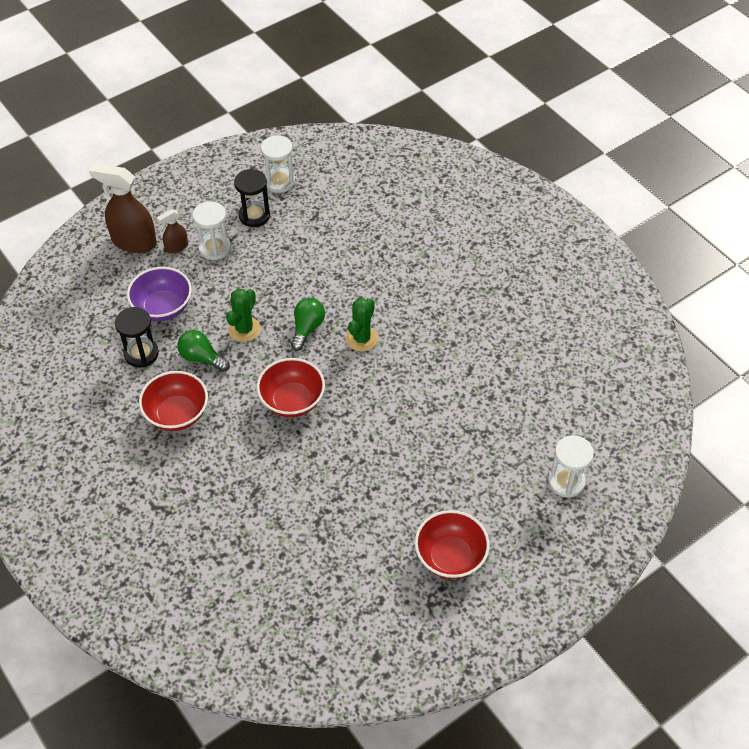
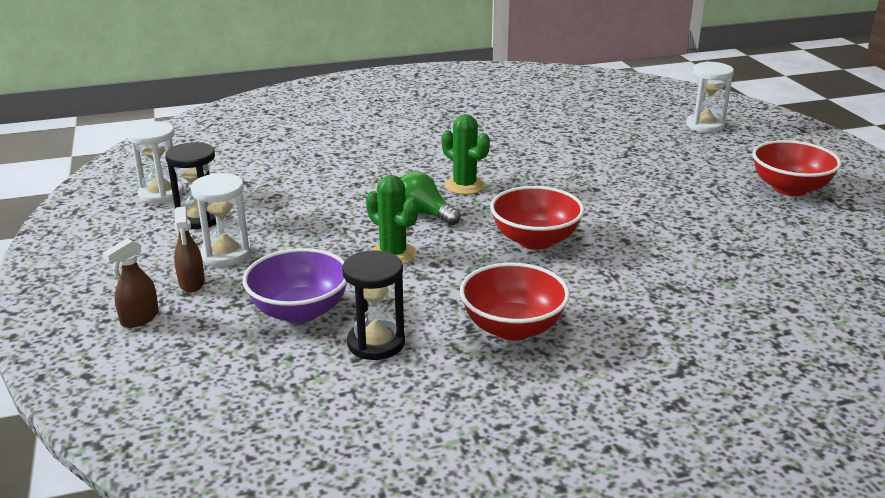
camera: 70 degrees left, 25 degrees down
(134, 242) = (139, 318): brown spray bottle -> brown spray bottle, size x0.51
(202, 358) = (421, 293): green light bulb -> none

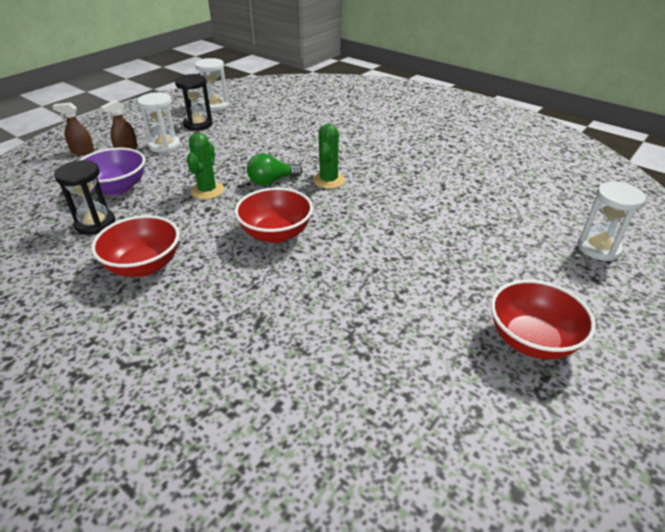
camera: 55 degrees right, 10 degrees up
(424, 214) = (272, 181): green light bulb -> green light bulb turned 120 degrees counterclockwise

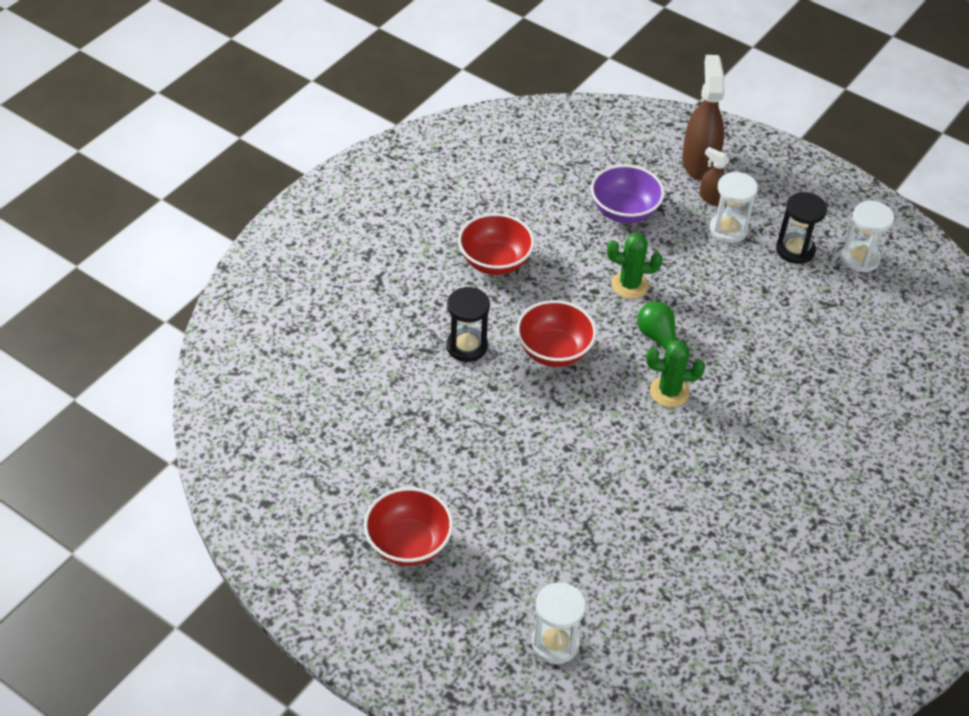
camera: 85 degrees right, 10 degrees up
(82, 151) = (699, 163): brown spray bottle -> brown spray bottle, size x1.97
(95, 224) = (557, 212): black hourglass -> black hourglass (466, 346)

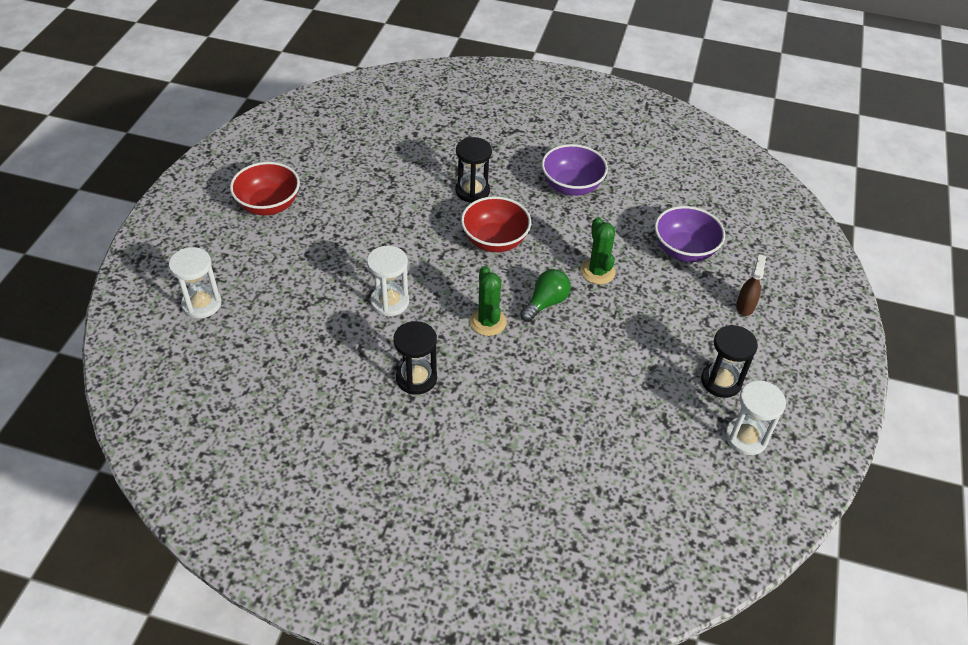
camera: 70 degrees right, 0 degrees up
(495, 262) = (571, 186): red bowl -> purple bowl
(699, 163) = (785, 288): brown spray bottle -> none
(726, 471) = (416, 378): none -> black hourglass
(728, 229) = (713, 326): white hourglass -> white hourglass (389, 302)

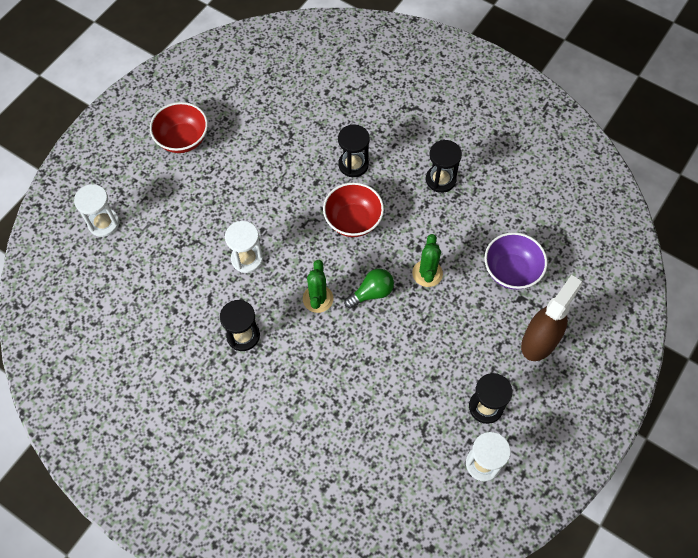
camera: 20 degrees right, 15 degrees up
(571, 186) = (440, 180): purple bowl -> black hourglass
(745, 306) = (539, 341): brown spray bottle -> brown spray bottle, size x1.97

